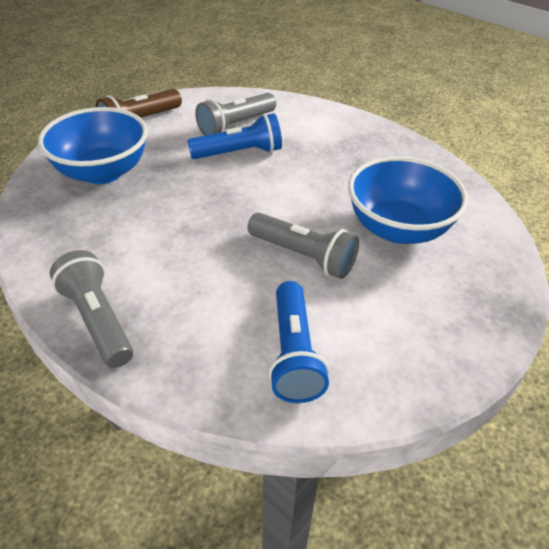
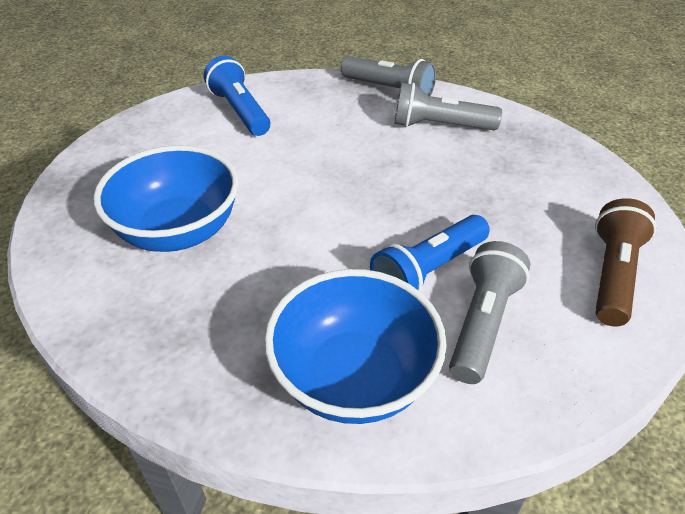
camera: 155 degrees right, 0 degrees up
(102, 172) = (544, 187): blue bowl -> blue bowl (354, 378)
(303, 256) = (268, 173): grey flashlight -> grey flashlight (440, 126)

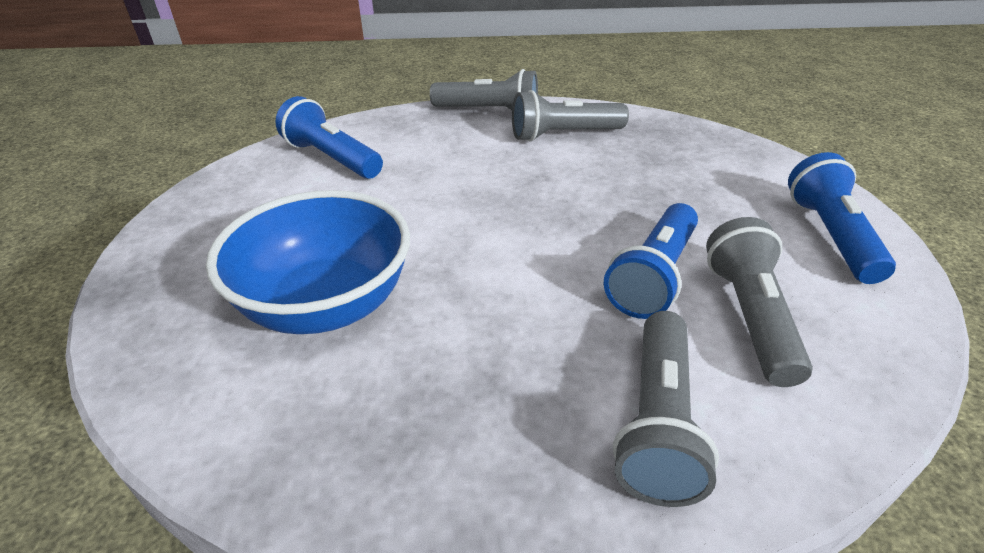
camera: 20 degrees left, 5 degrees down
(354, 378) = (658, 422): blue bowl -> grey flashlight
(612, 274) = (829, 235): brown flashlight -> blue flashlight

